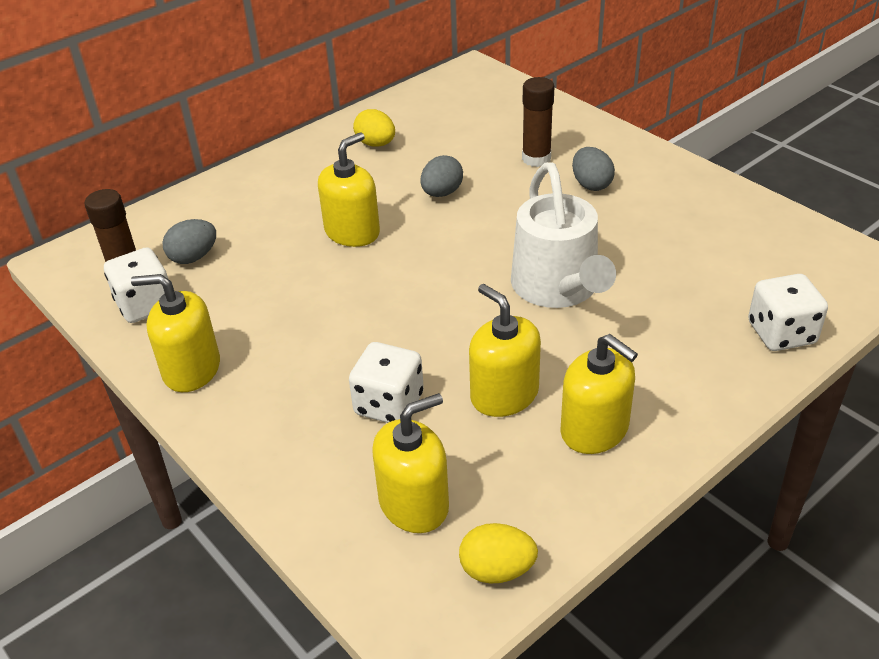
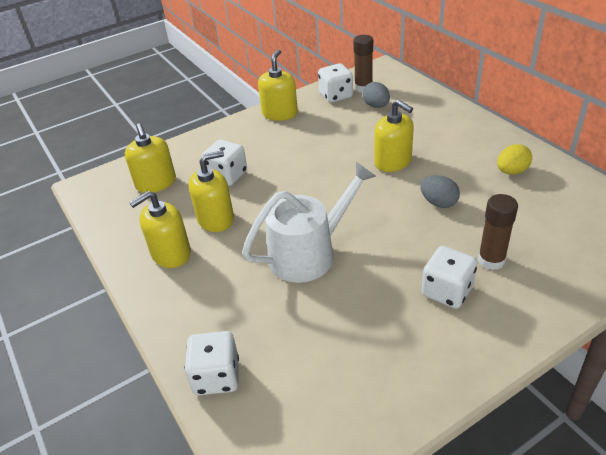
camera: 100 degrees right, 0 degrees up
(497, 570) = (102, 207): yellow egg -> none
(558, 287) = (309, 253): white watering can -> white watering can turned 150 degrees clockwise
(591, 184) = (447, 291): grey egg -> white dice

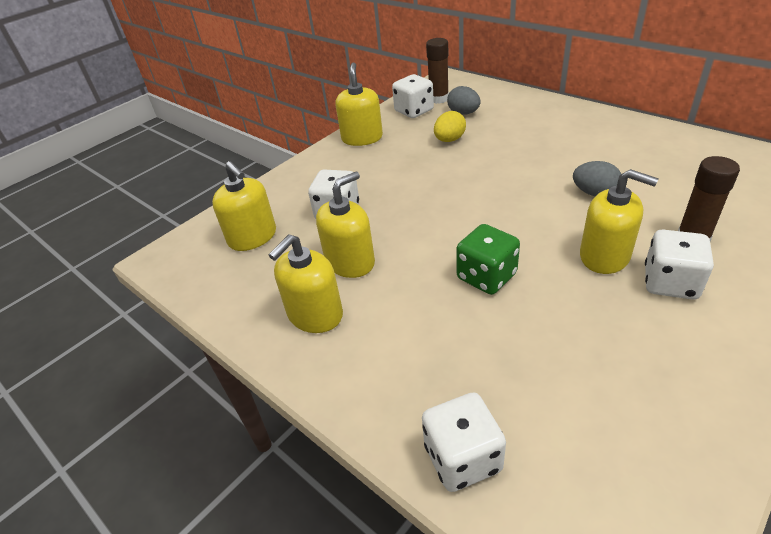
camera: 15 degrees left, 0 degrees up
(309, 253) = (486, 276): white watering can -> green dice
(393, 161) = (517, 162): yellow soap dispenser -> yellow soap dispenser (604, 256)
(511, 171) = (646, 149): yellow egg -> yellow egg (449, 140)

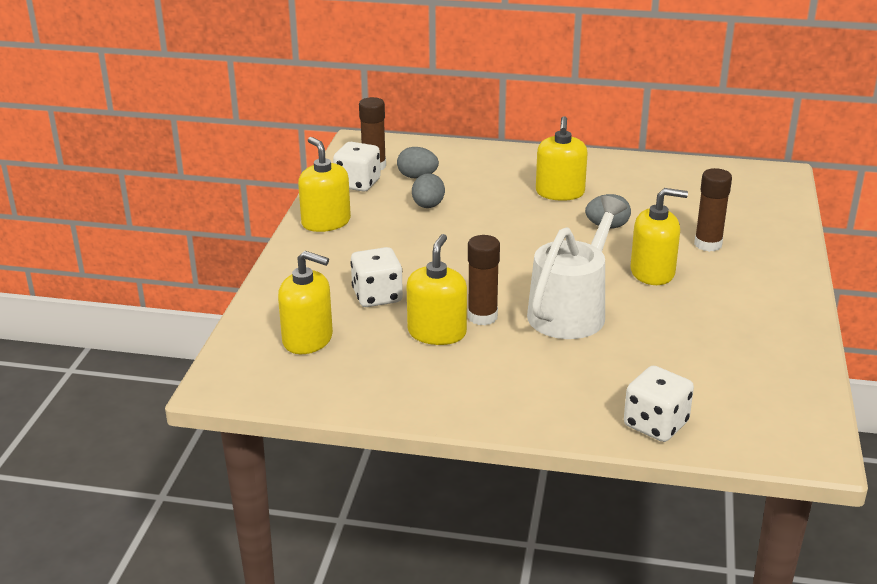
camera: 35 degrees left, 10 degrees down
(315, 315) = (447, 379): yellow soap dispenser -> yellow soap dispenser (560, 193)
(401, 257) = (482, 317): none -> brown glue stick
(449, 140) = (428, 206): yellow egg -> grey egg
(486, 276) = (571, 311): green dice -> white watering can
(670, 283) = (713, 278): white dice -> none

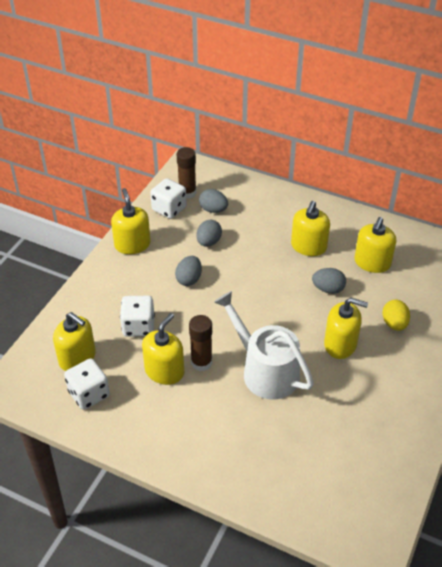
camera: 15 degrees right, 15 degrees up
(421, 243) = (189, 279): none -> grey egg
(571, 311) = (265, 371): white watering can -> white watering can turned 90 degrees counterclockwise
(647, 196) = (372, 262): none -> yellow soap dispenser
(655, 424) = (276, 495): white dice -> white dice (89, 394)
(708, 244) = (394, 324): brown glue stick -> yellow egg

